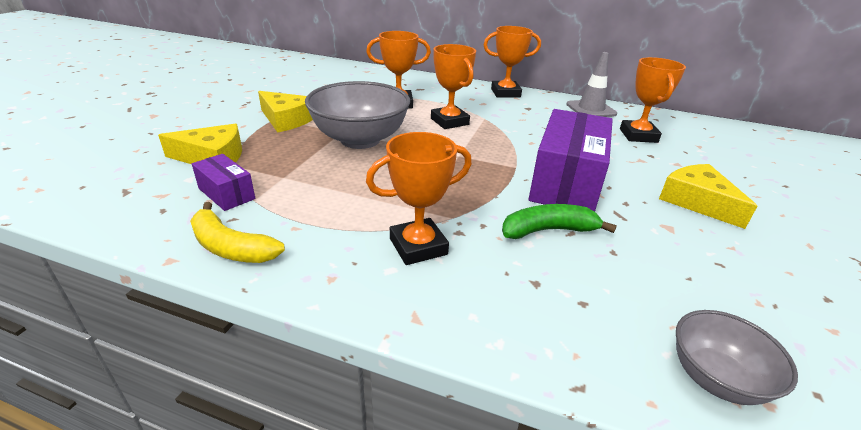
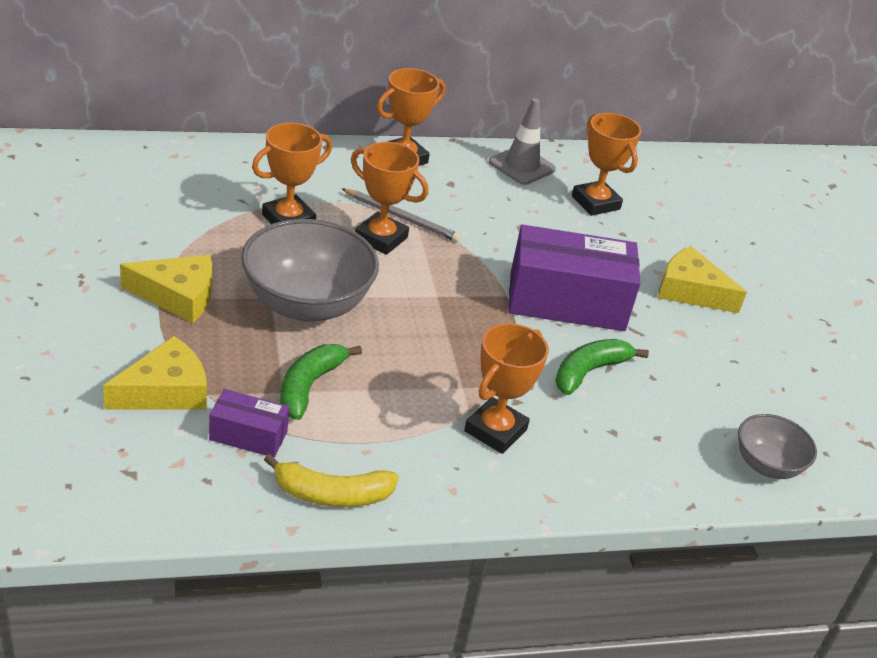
camera: 35 degrees left, 5 degrees up
(305, 179) = (309, 386): none -> green banana
(475, 116) = (401, 218): none -> grey pencil
(565, 182) = (566, 302): purple box -> purple box turned 75 degrees counterclockwise

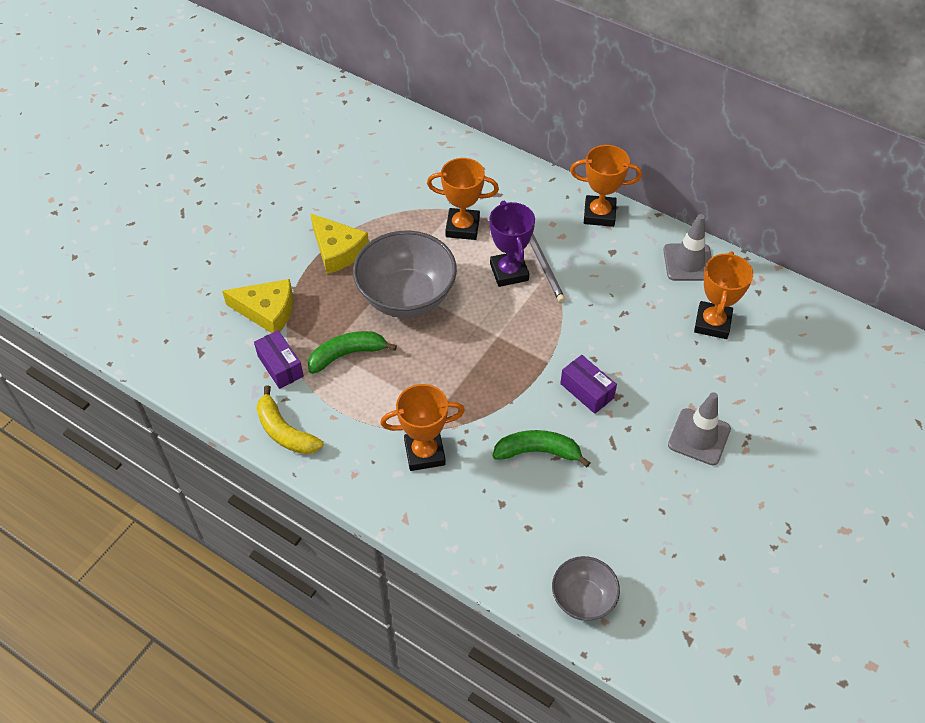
camera: 50 degrees right, 15 degrees up
(381, 238) = (509, 272): orange trophy -> purple trophy
(566, 302) = (586, 391): purple box -> purple box, size x0.49
(690, 291) = (699, 437): yellow cheese -> grey traffic cone

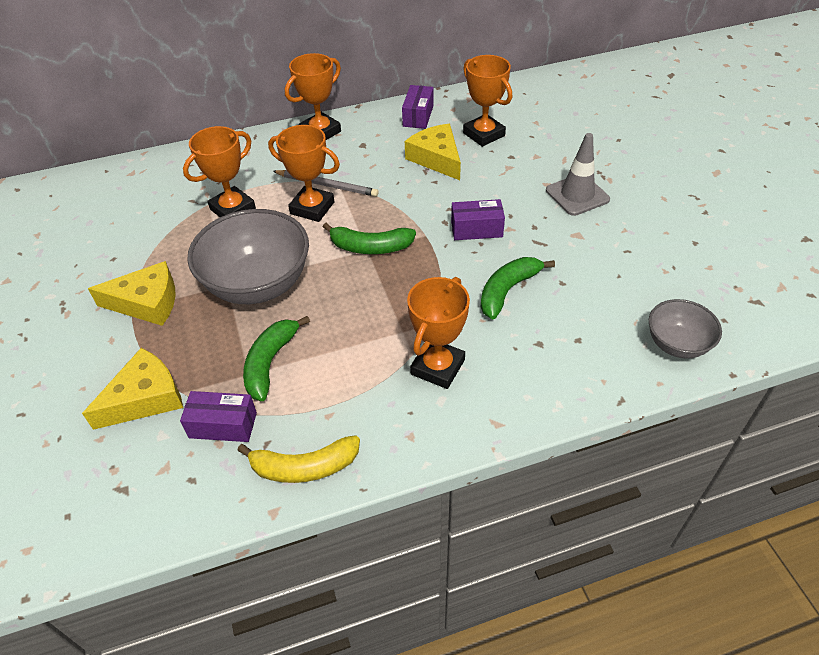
camera: 50 degrees left, 5 degrees down
(502, 336) = (370, 247): none -> green banana
(509, 272) = (312, 208): purple trophy -> orange trophy
(645, 311) = (436, 158): none -> yellow cheese
(688, 262) = (418, 116): grey traffic cone -> purple box

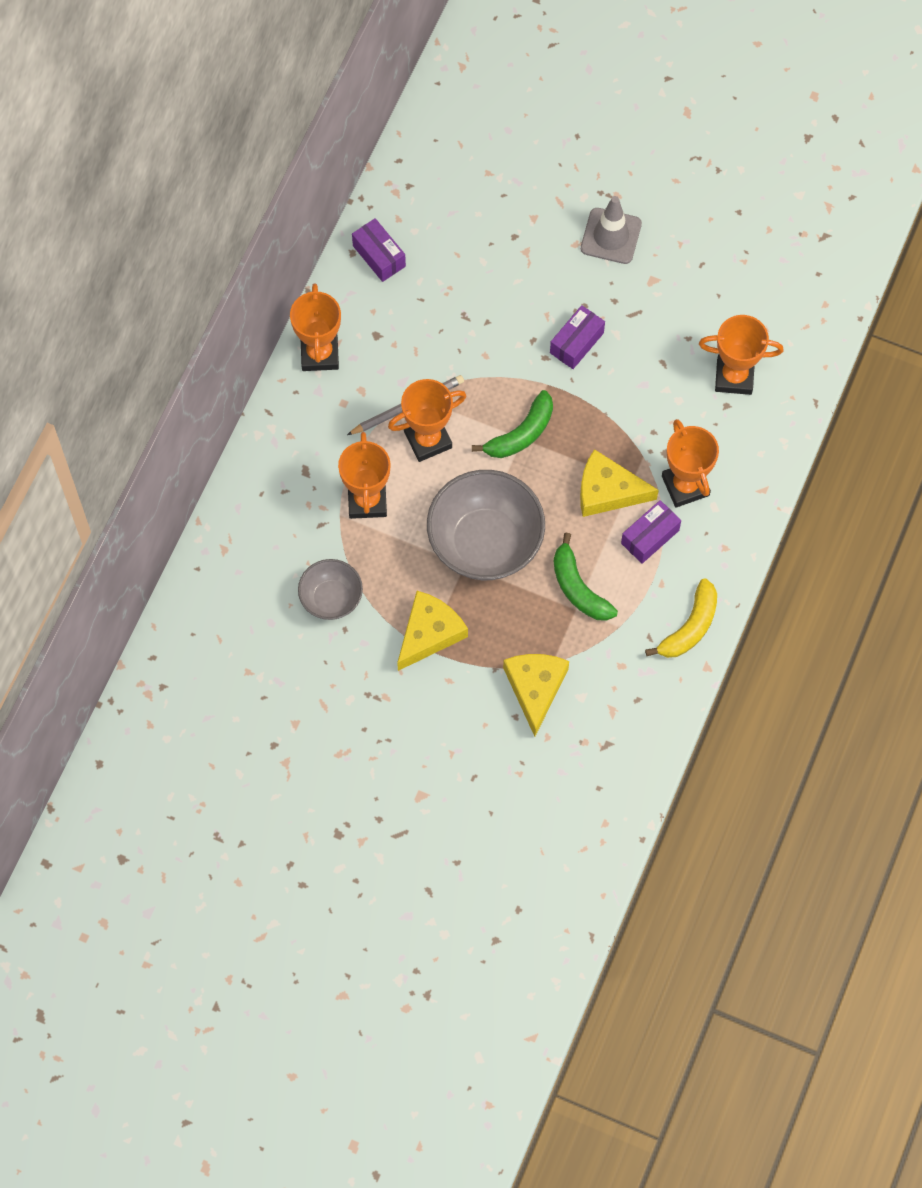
camera: 50 degrees left, 20 degrees up
(223, 425) = (608, 654): purple box -> purple box (650, 537)
(436, 158) = (458, 294): yellow cheese -> yellow cheese (608, 491)
(484, 134) = (462, 229): orange trophy -> orange trophy (734, 377)
(507, 290) = (660, 380): green banana -> none
(677, 344) = (808, 324): grey bowl -> grey bowl (331, 598)

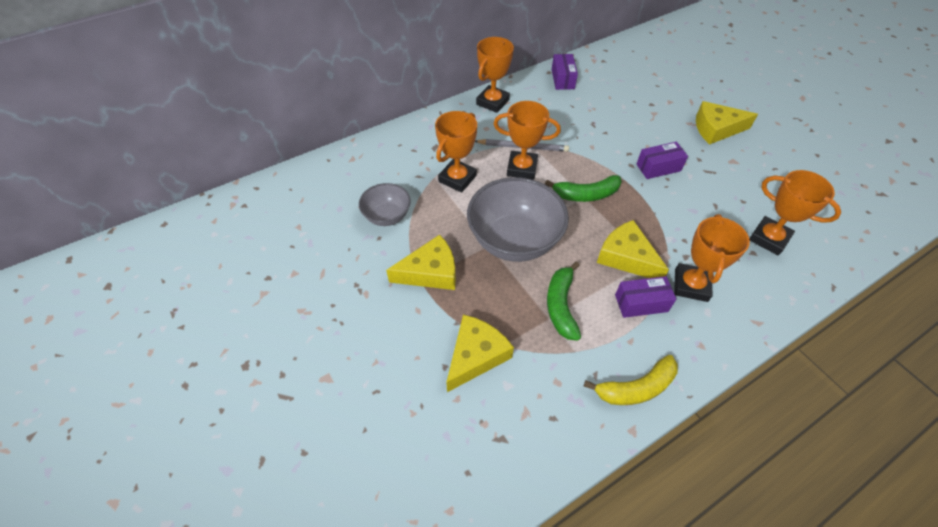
camera: 35 degrees right, 15 degrees down
(611, 236) = (716, 129): grey traffic cone -> yellow cheese

